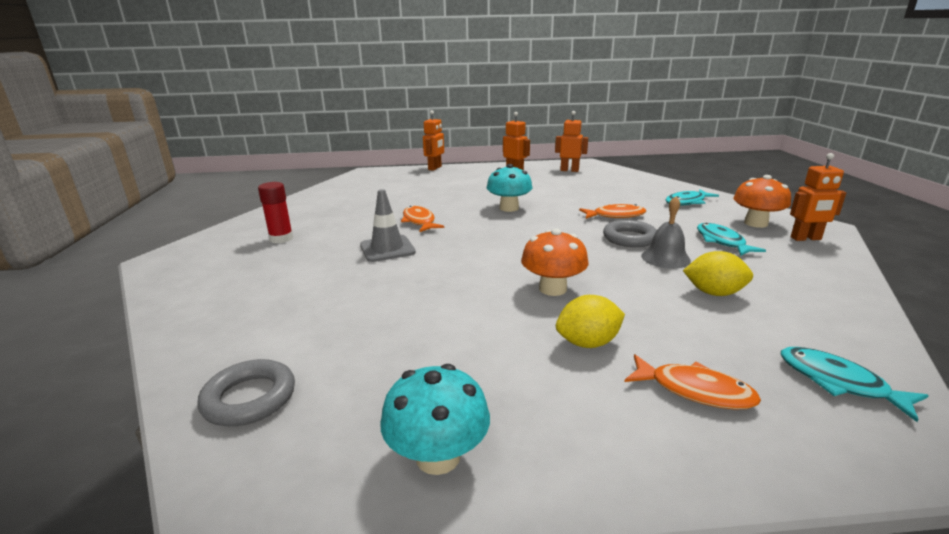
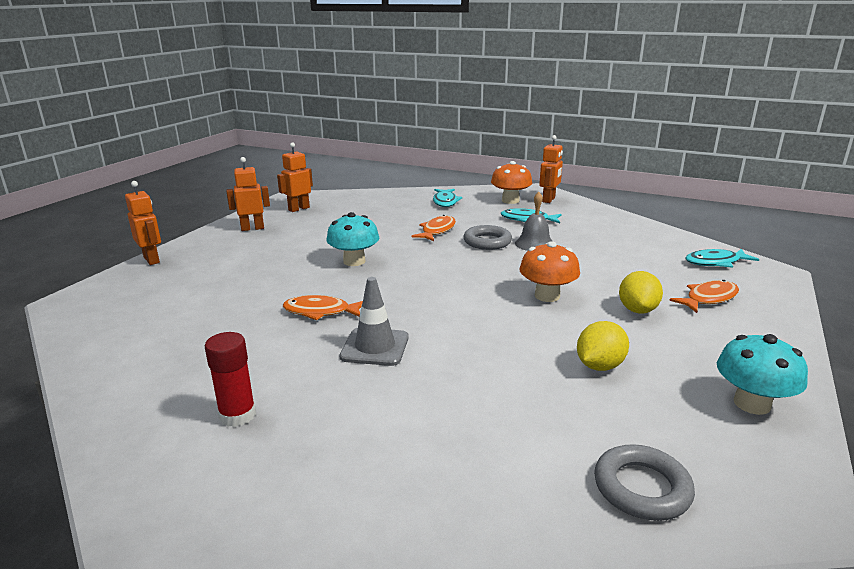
camera: 60 degrees left, 0 degrees up
(714, 293) = (599, 250): yellow lemon -> yellow lemon (599, 366)

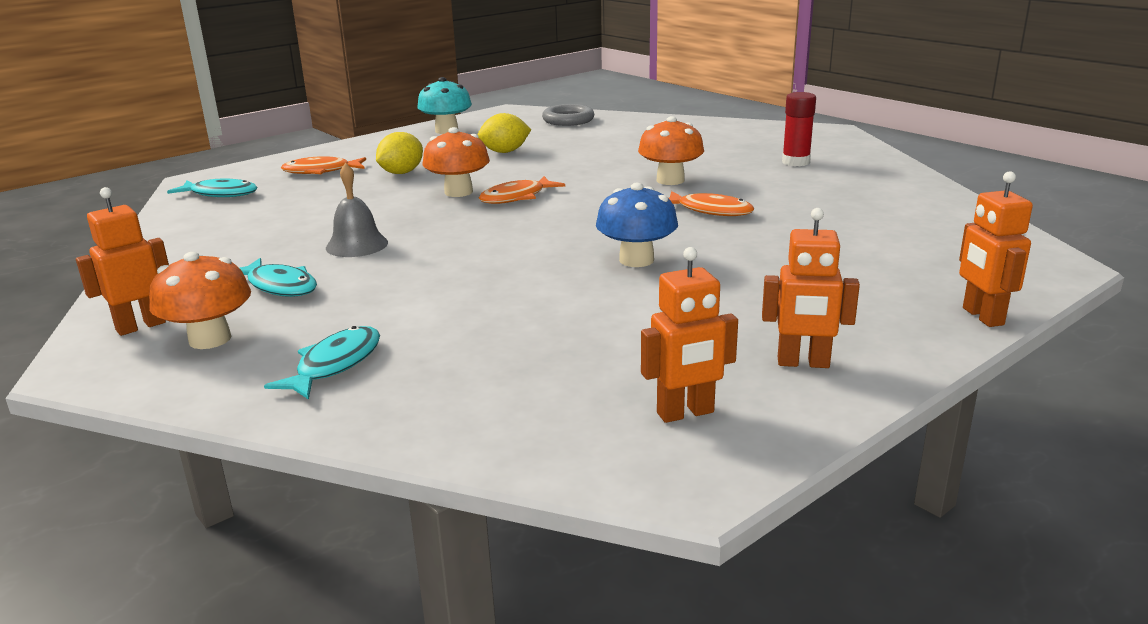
camera: 155 degrees left, 0 degrees up
(354, 261) = (636, 260): turquoise mushroom -> blue mushroom
(375, 347) = (670, 180): grey traffic cone -> orange mushroom
(437, 231) = (456, 291): orange fish -> orange fish (516, 197)
(487, 242) = (413, 258): grey ring -> none

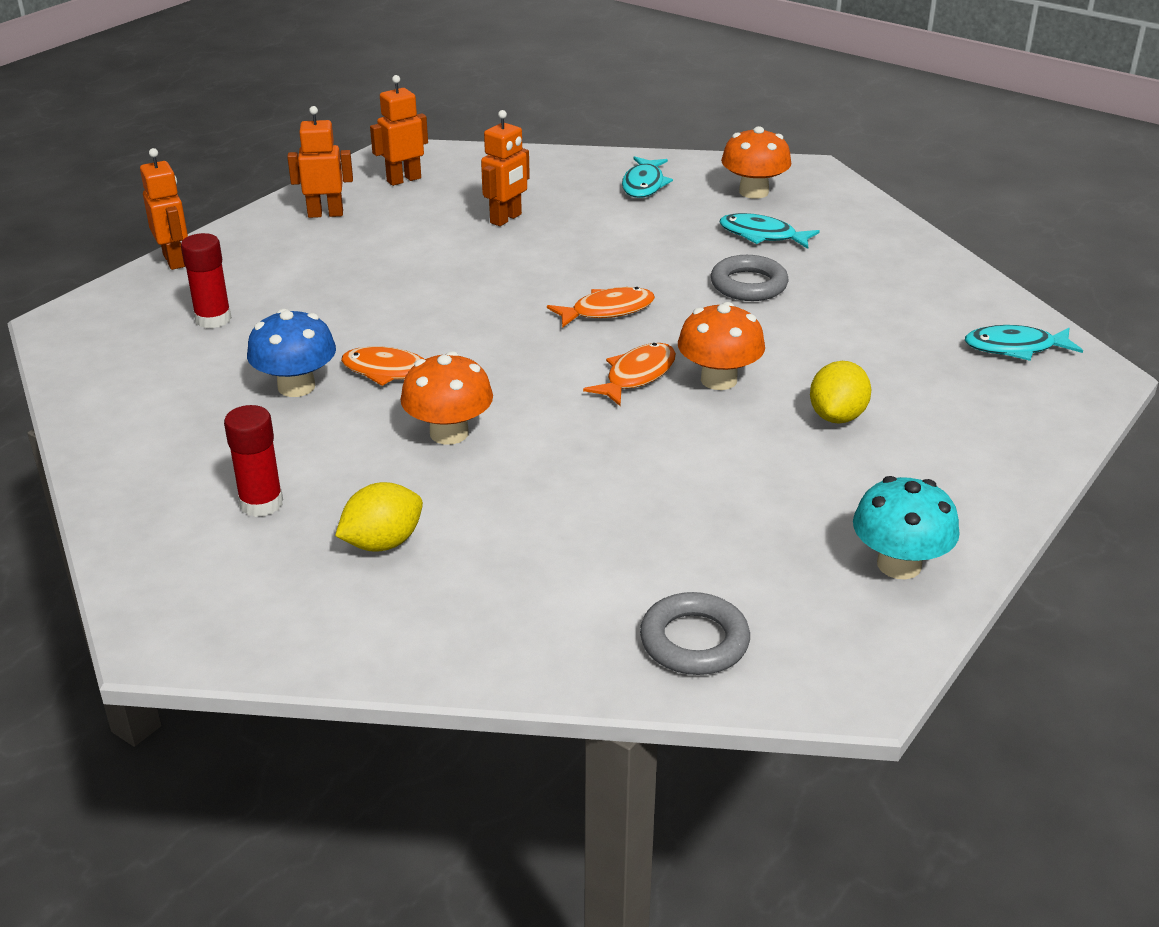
camera: 165 degrees right, 10 degrees up
(141, 326) = (820, 195): orange robot -> orange robot (506, 219)
(321, 171) = (956, 409): orange fish -> orange fish (607, 311)
(357, 245) = (748, 285): grey bell -> grey ring
(505, 152) = (732, 492): yellow lemon -> yellow lemon (382, 543)
(636, 260) = (461, 291): blue mushroom -> blue mushroom (296, 386)
(891, 256) = (213, 319): none -> red glue stick

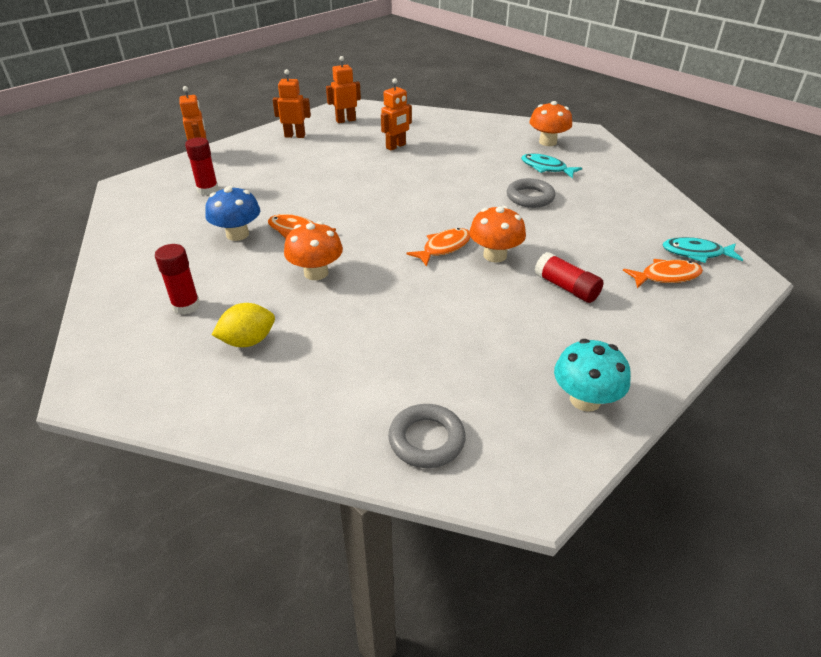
camera: 10 degrees right, 5 degrees up
(607, 311) = (438, 205): orange fish -> orange fish (666, 276)
(644, 185) = (483, 133): turquoise fish -> none
(837, 416) = (566, 287): yellow lemon -> red glue stick

